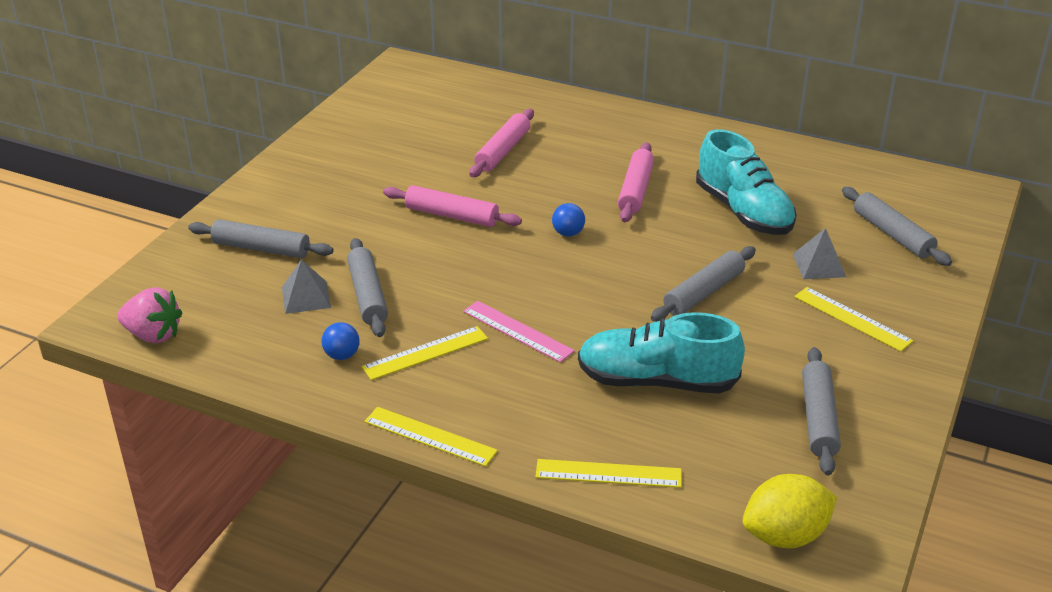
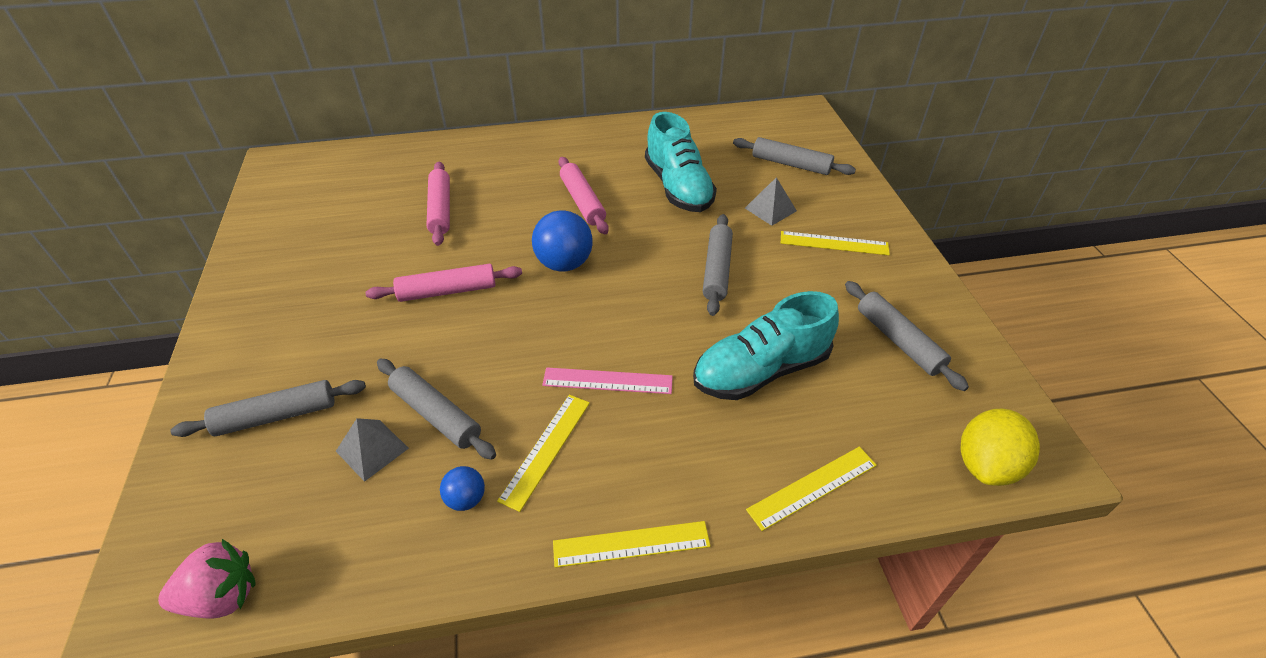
camera: 35 degrees left, 10 degrees up
(568, 233) = (564, 263): blue ball -> blue ball, size x1.86
(743, 212) = (678, 187): turquoise shoe -> turquoise shoe turned 45 degrees clockwise

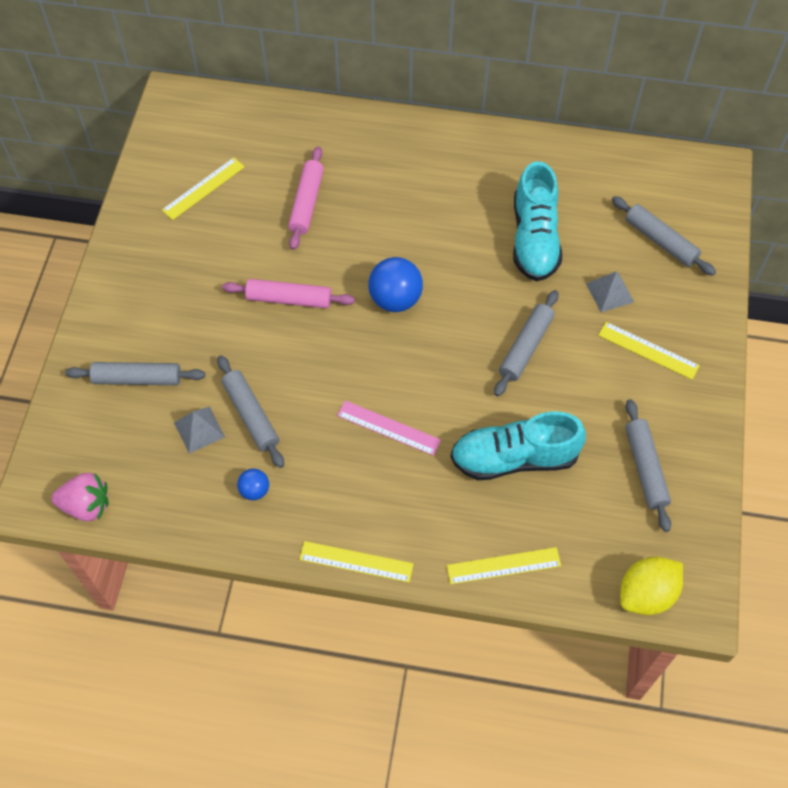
camera: 20 degrees right, 15 degrees up
(546, 449) = (322, 471): yellow ruler -> yellow ruler (203, 188)
(582, 202) = (437, 231): pink rolling pin -> none

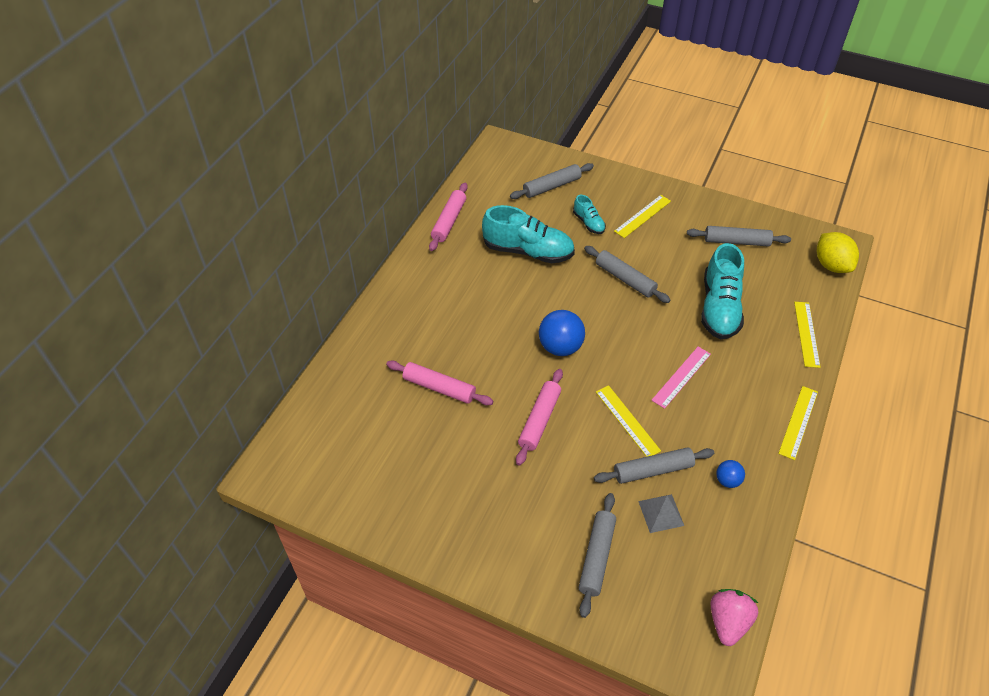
camera: 75 degrees left, 10 degrees down
(203, 188) = (391, 465): yellow ruler -> yellow ruler (627, 421)
(553, 152) = (449, 221): none -> pink rolling pin
(609, 292) = (588, 223): grey pyramid -> turquoise shoe

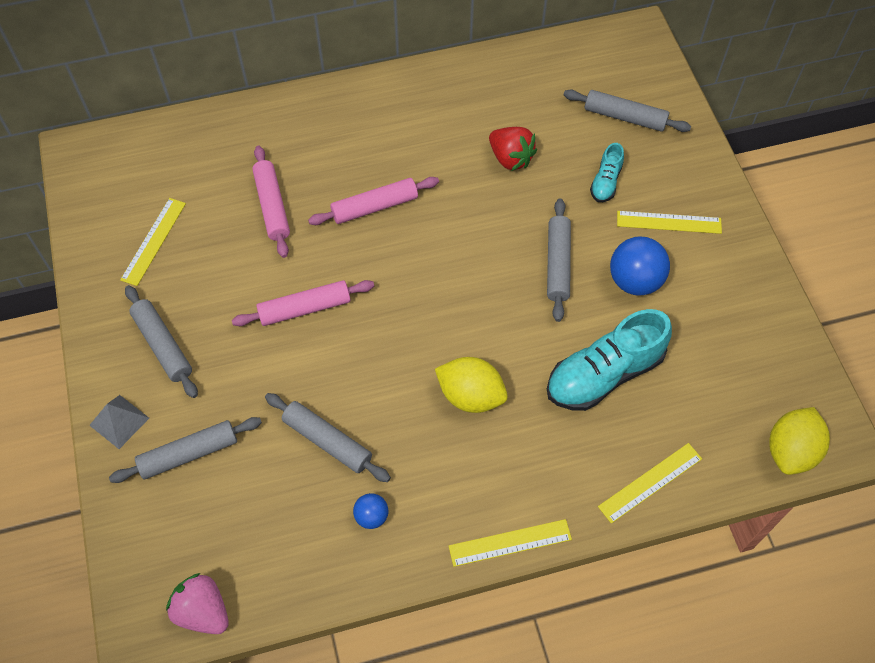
camera: 50 degrees right, 10 degrees up
(449, 221) = (484, 70): pink rolling pin -> pink rolling pin (374, 207)
(528, 251) = (510, 158): turquoise shoe -> red strawberry
(560, 347) = (410, 267): blue ball -> blue ball (634, 281)
(627, 421) = (369, 382): yellow ruler -> yellow ruler (153, 241)
(661, 513) = (281, 479): grey pyramid -> grey pyramid (119, 421)
(681, 377) = (470, 395): pink ruler -> yellow lemon
(728, 622) = (203, 611): pink strawberry -> pink strawberry turned 120 degrees counterclockwise
(736, 241) = (726, 333): grey rolling pin -> grey rolling pin (163, 345)

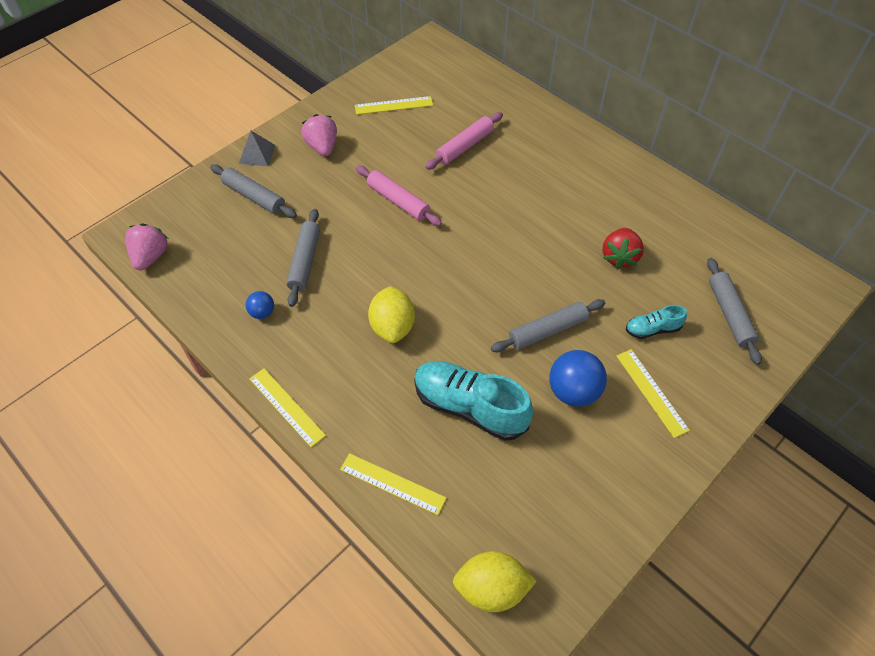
camera: 60 degrees right, 5 degrees down
(163, 345) = (322, 147): grey rolling pin -> pink strawberry
(374, 207) = (508, 198): pink rolling pin -> none

